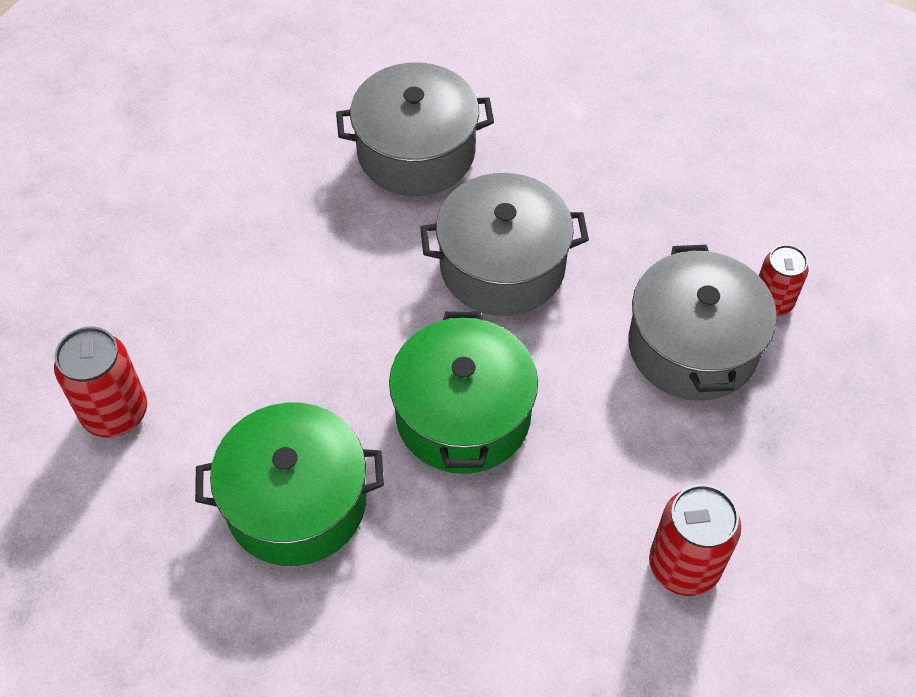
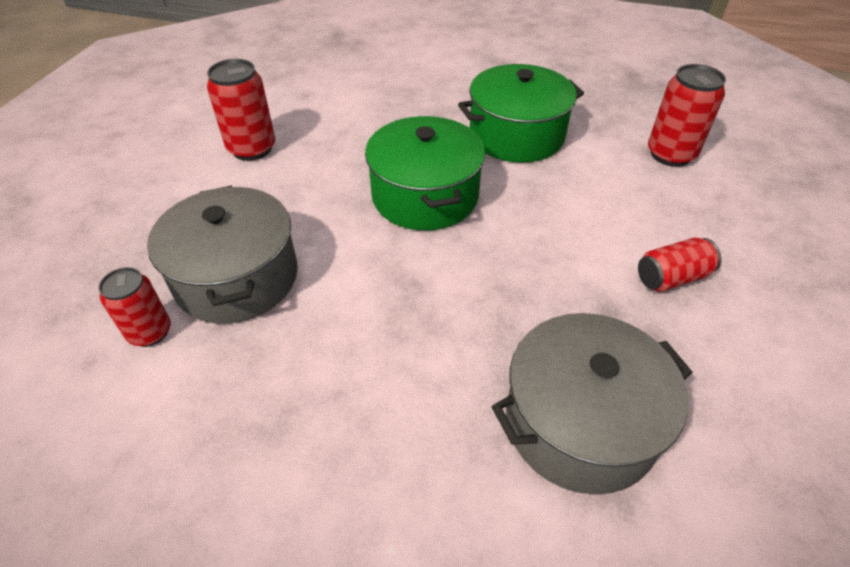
camera: 165 degrees right, 10 degrees down
(253, 248) = (672, 278): none -> red can
(502, 265) = (431, 311): grey pot -> none

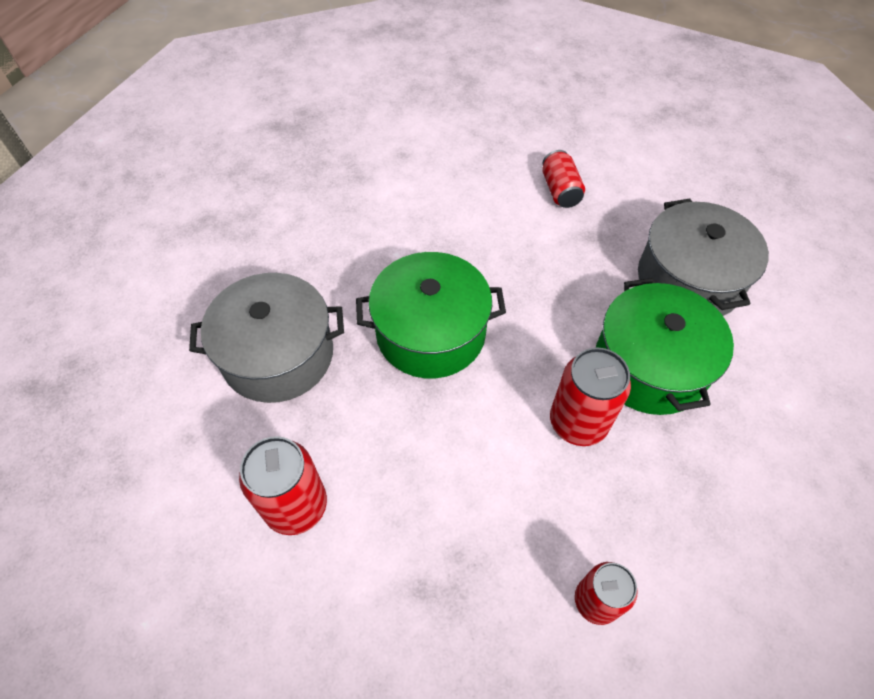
camera: 80 degrees left, 10 degrees up
(237, 277) = (526, 516): grey pot -> grey pot (278, 354)
(516, 135) = (352, 240): green pot -> green pot (650, 366)
(670, 154) = (413, 142): red can -> red can (578, 422)

